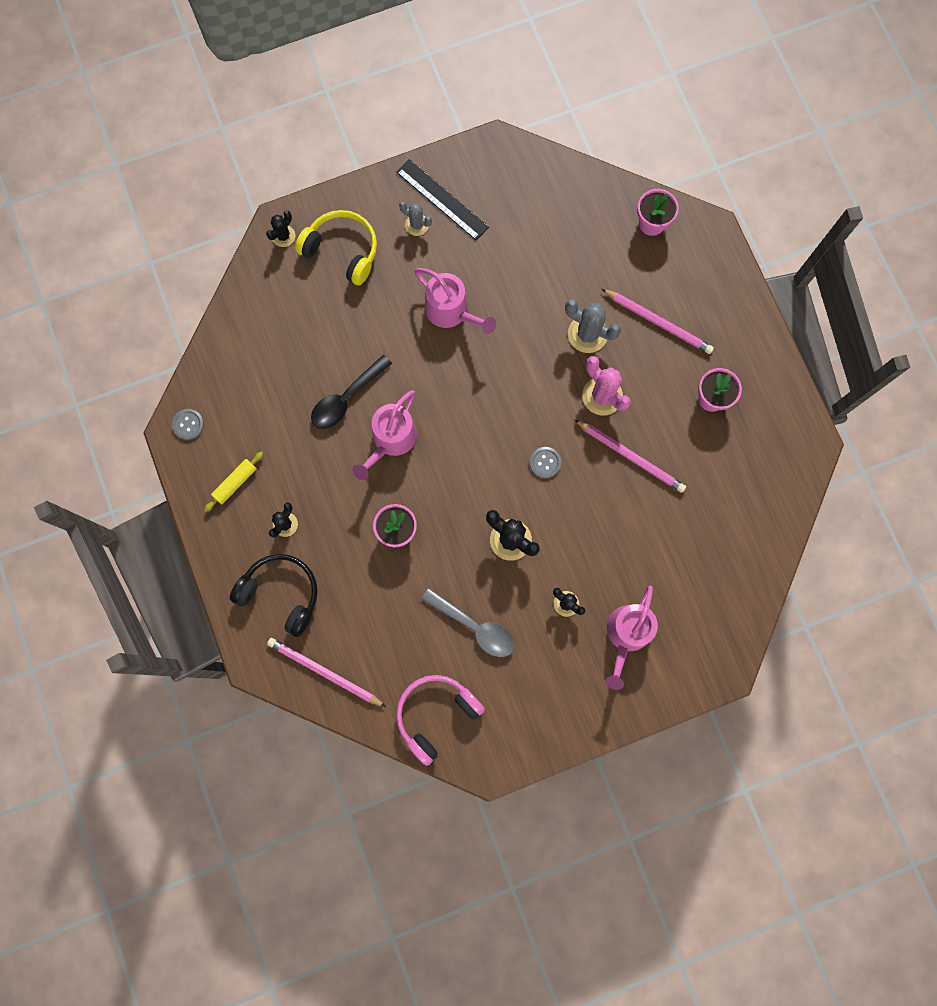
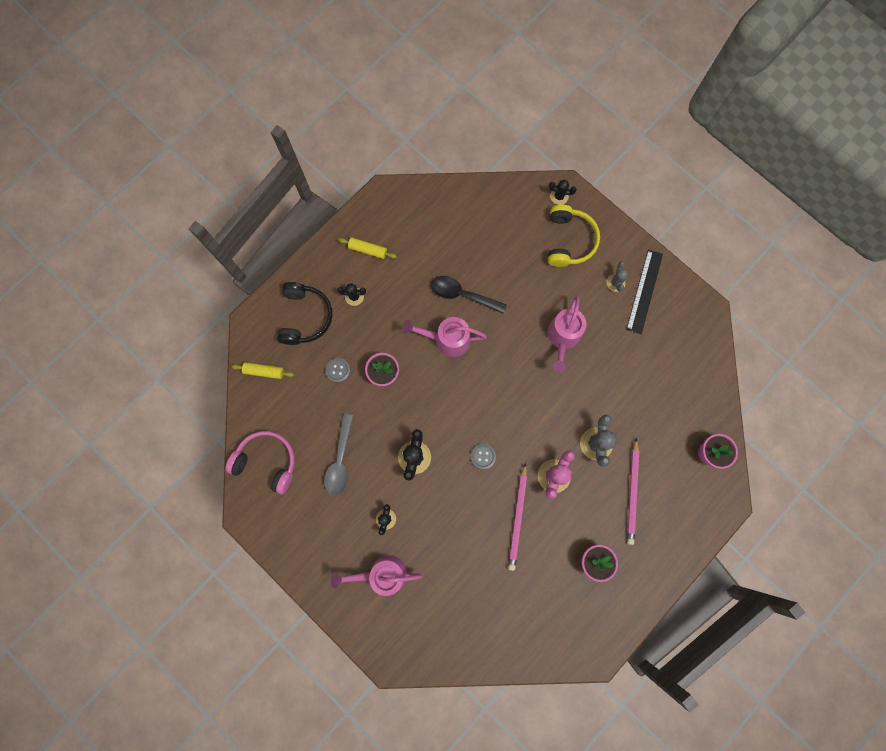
camera: 65 degrees right, 0 degrees up
(188, 424) = (393, 200): grey button -> grey button (338, 370)
(324, 672) = (264, 371): pink pencil -> yellow rolling pin

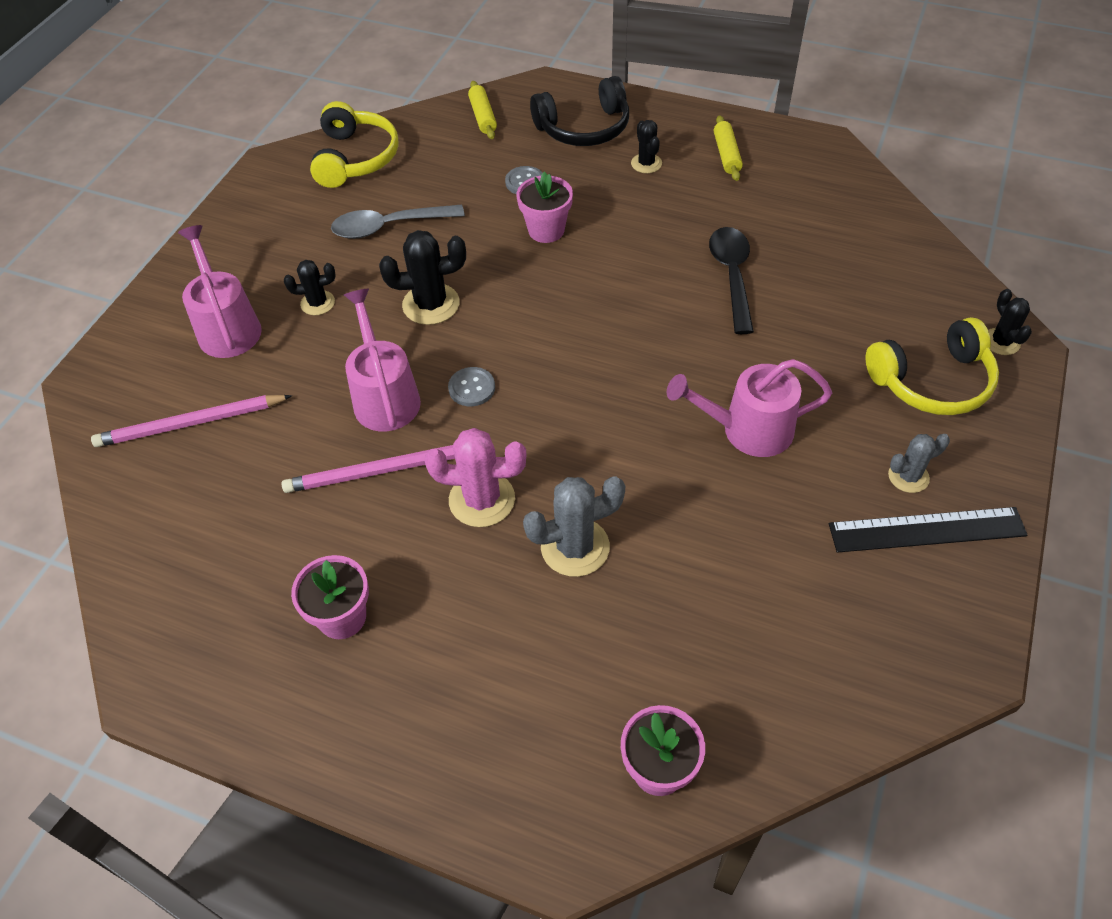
camera: 70 degrees right, 25 degrees down
(267, 462) = (355, 158): pink headphones -> yellow headphones
(447, 339) = (645, 281): pink watering can -> pink watering can (384, 396)
(632, 493) = (504, 643): pink pencil -> pink pencil (191, 424)

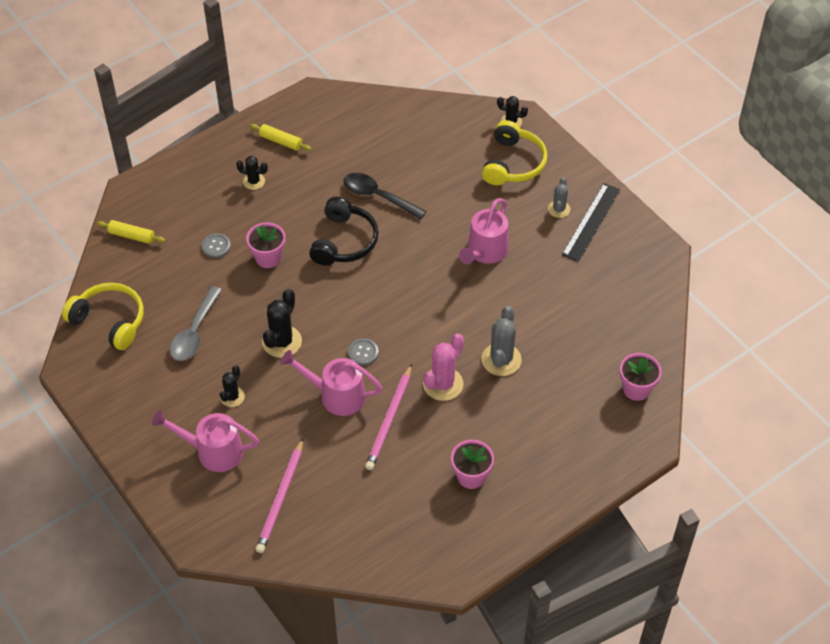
camera: 60 degrees left, 0 degrees up
(584, 128) = (193, 192): black headphones -> black headphones (344, 241)

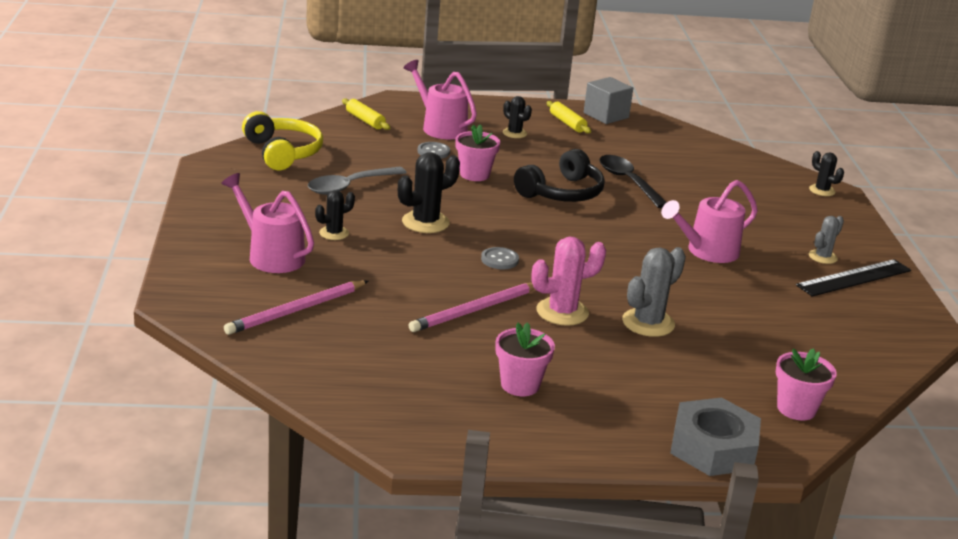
camera: 30 degrees right, 25 degrees down
(300, 111) = (606, 115): none -> grey cube
(336, 395) = (438, 273): pink watering can -> pink watering can (440, 127)
(513, 163) = (798, 213): yellow headphones -> none
(614, 458) = (713, 447): none -> grey nut

